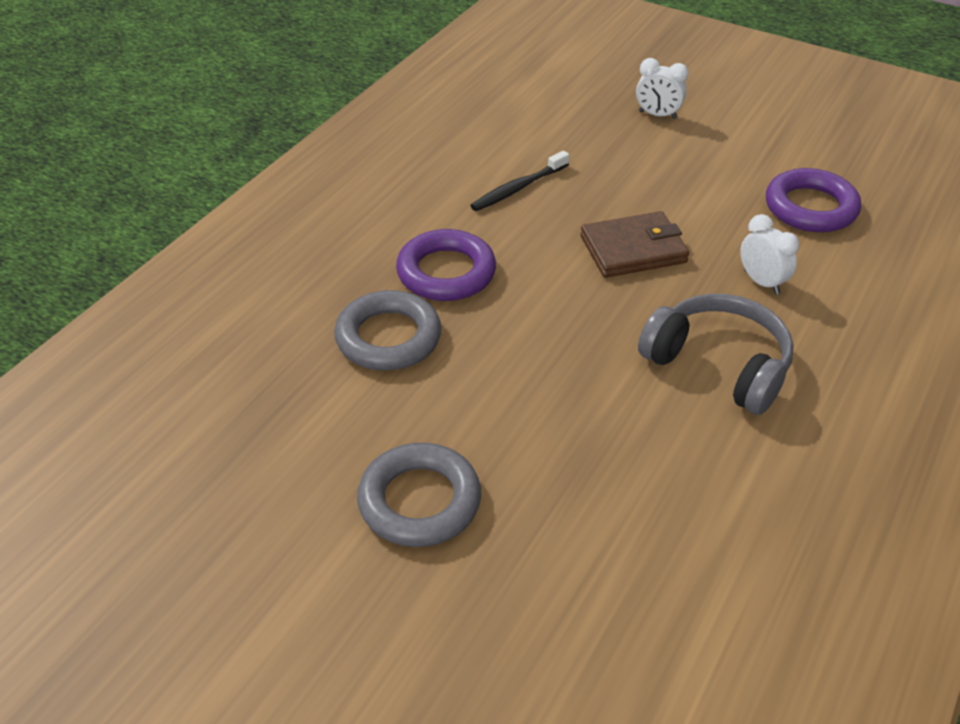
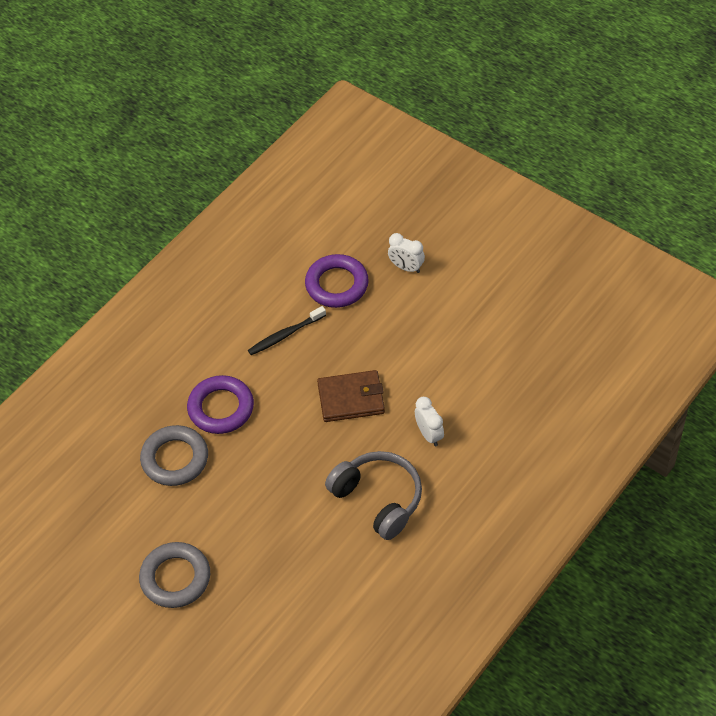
camera: 10 degrees right, 10 degrees up
(810, 207) = (487, 370): purple ring -> purple ring (337, 285)

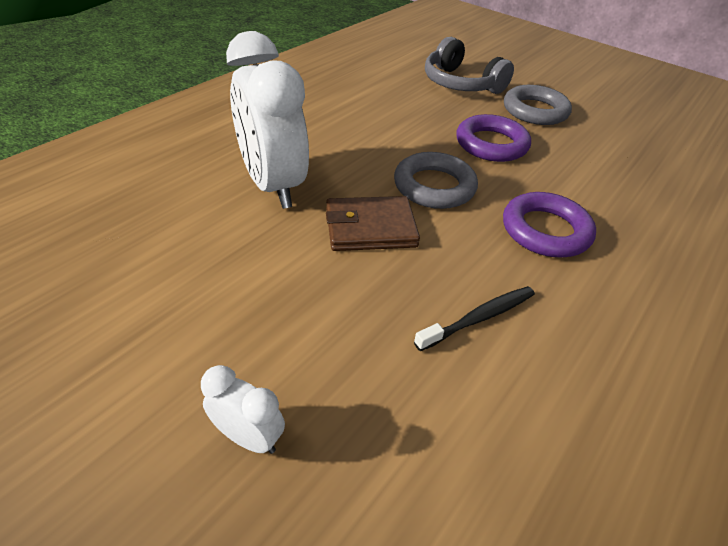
camera: 175 degrees right, 10 degrees down
(175, 459) = (580, 187): grey ring -> grey ring (434, 186)
(337, 285) = (396, 406): purple ring -> purple ring (491, 144)
(378, 499) = (342, 141): grey headphones -> grey headphones (461, 84)
(429, 434) = (273, 185): white clock -> white clock, size x2.25

